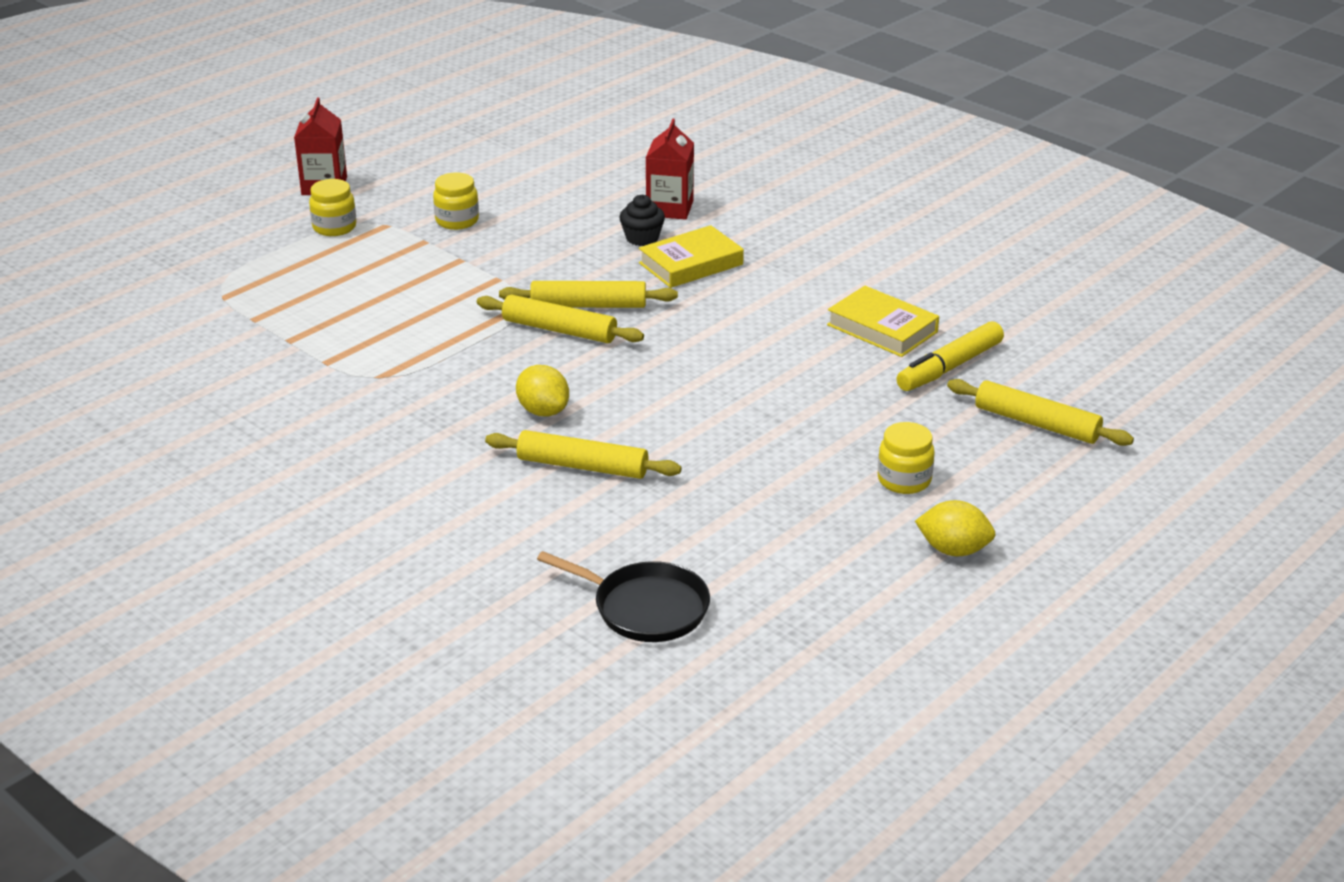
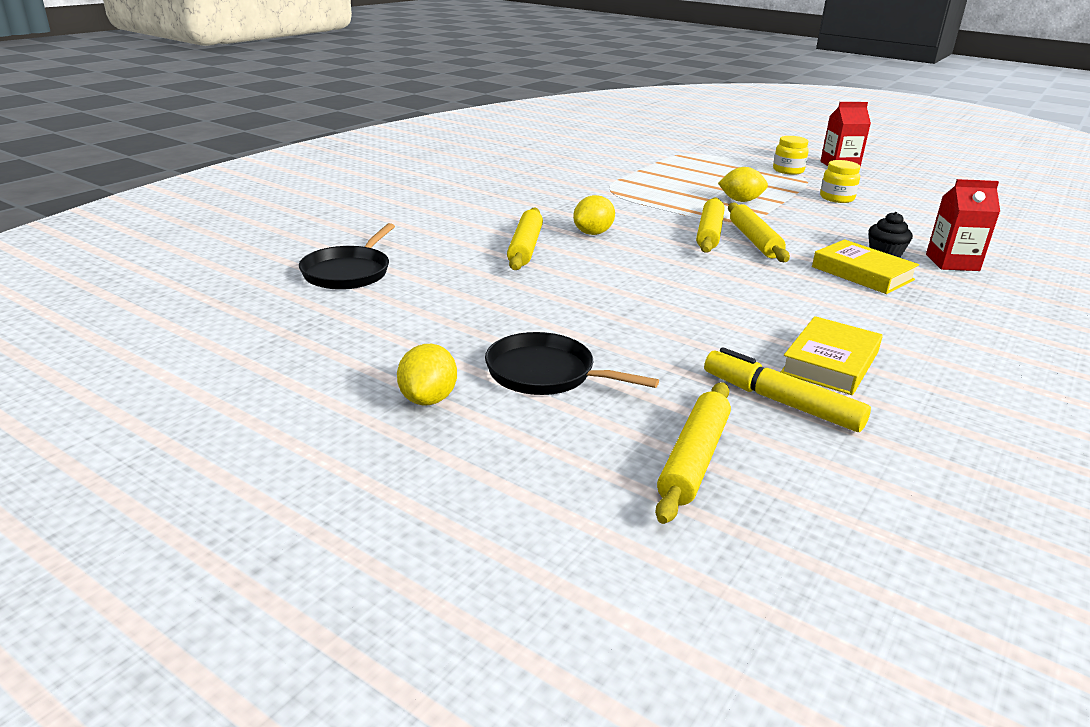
camera: 80 degrees right, 5 degrees down
(448, 287) = (740, 201): none -> yellow lemon
(904, 480) = (545, 373): yellow jar -> black pan

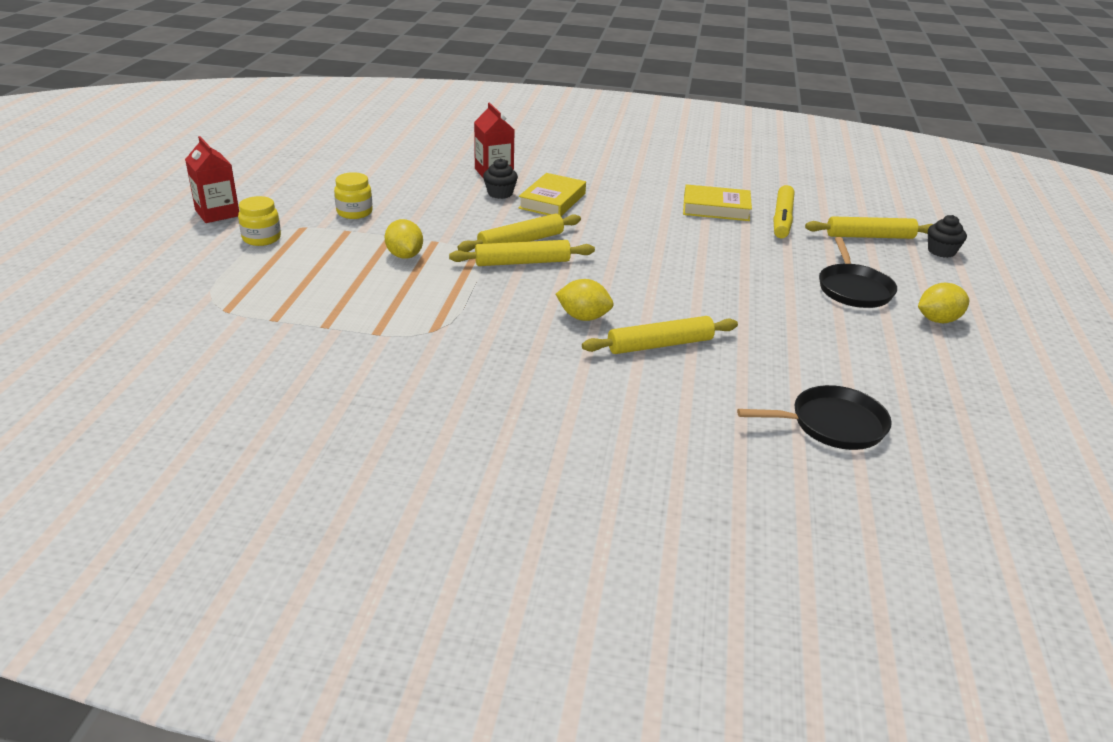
camera: 115 degrees left, 5 degrees up
(605, 512) = (941, 251): none -> black cupcake

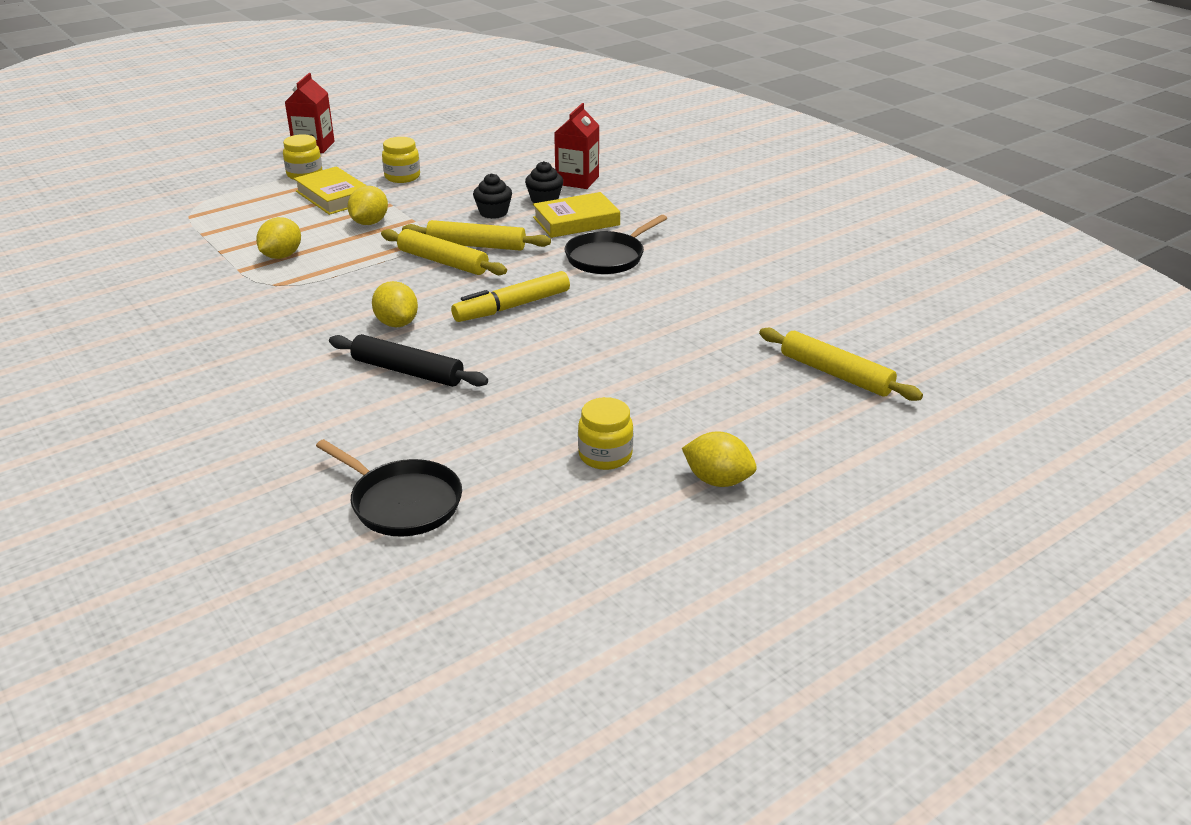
camera: 45 degrees right, 0 degrees up
(388, 308) = (281, 256): none -> yellow lemon
(660, 345) = (408, 371): yellow rolling pin -> black rolling pin
(716, 208) = (720, 283): yellow book -> yellow book (334, 196)
(782, 219) = (770, 319): yellow marker -> yellow marker (512, 307)
(854, 289) = (693, 412): black pan -> black pan (607, 257)
(866, 336) = (605, 455): none -> yellow jar
(941, 251) = (892, 424): black cupcake -> black cupcake (493, 212)

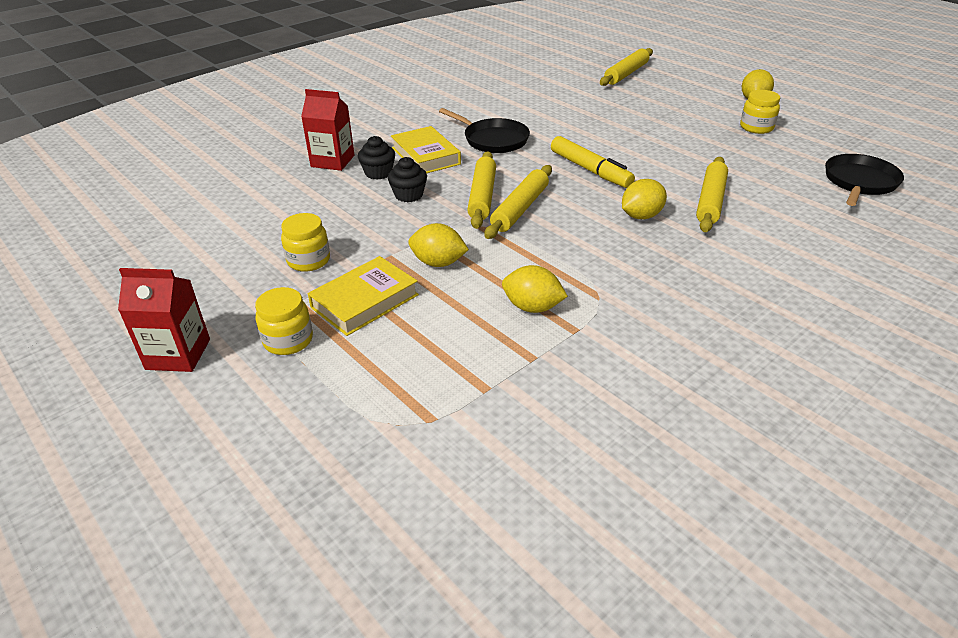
camera: 95 degrees left, 5 degrees up
(408, 371) = (710, 201): black rolling pin -> yellow rolling pin

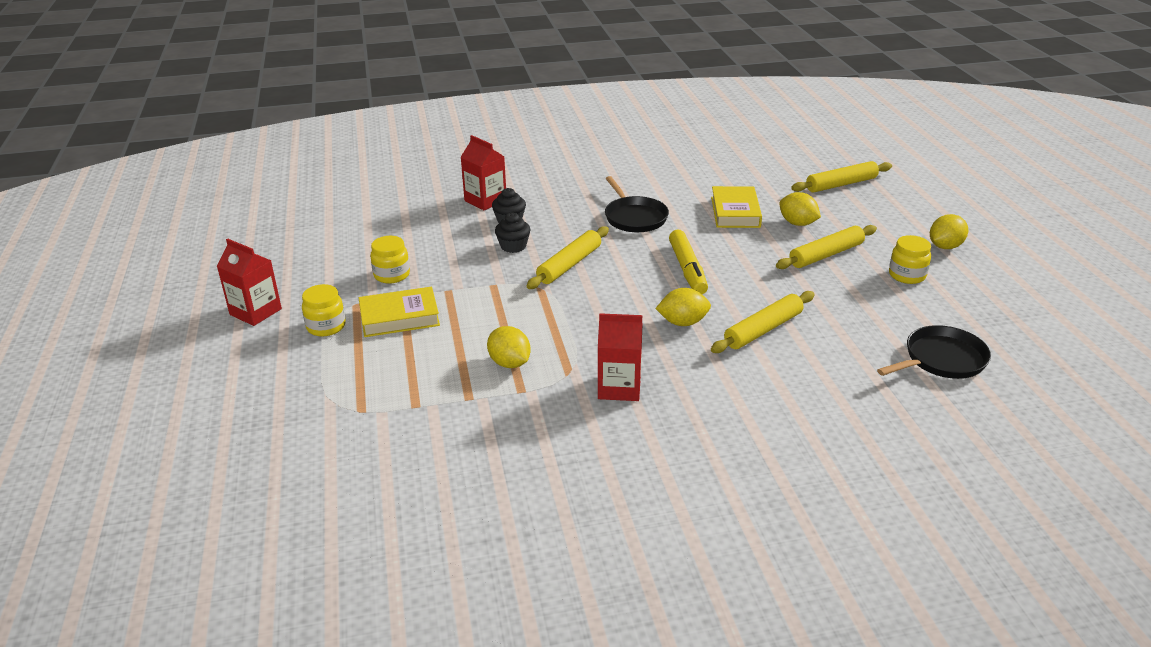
camera: 30 degrees right, 5 degrees down
(426, 156) = (562, 216): yellow book -> yellow book (735, 212)
(438, 263) = (478, 307): yellow lemon -> yellow lemon (797, 223)
(520, 209) = (588, 284): yellow rolling pin -> yellow rolling pin (826, 255)
(658, 293) = (619, 387): none -> red carton

